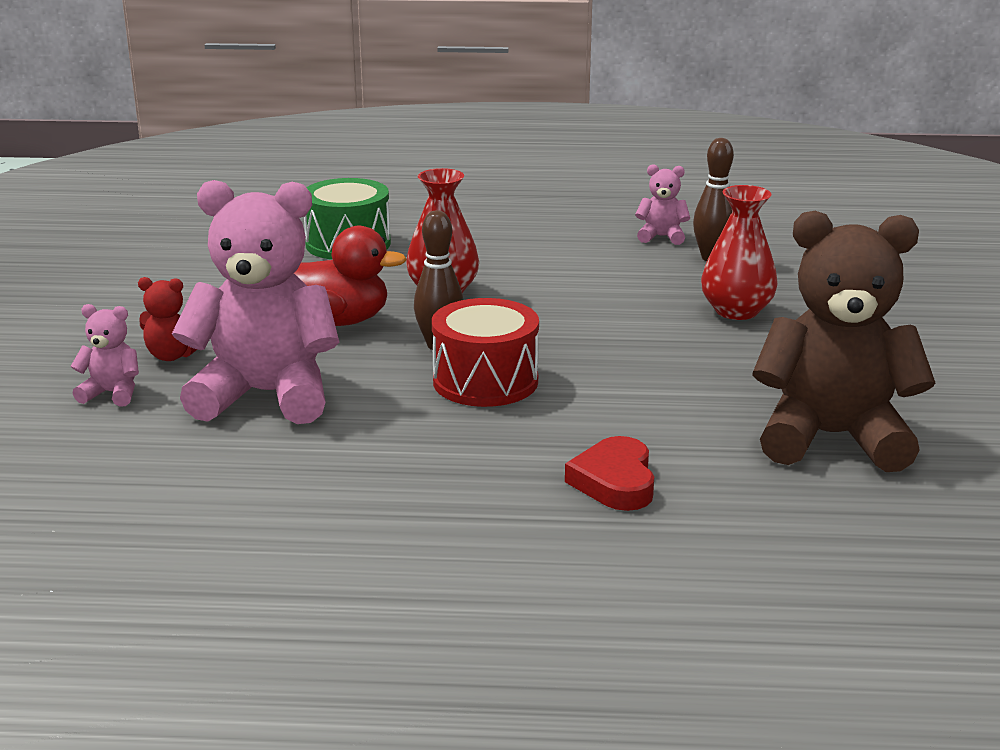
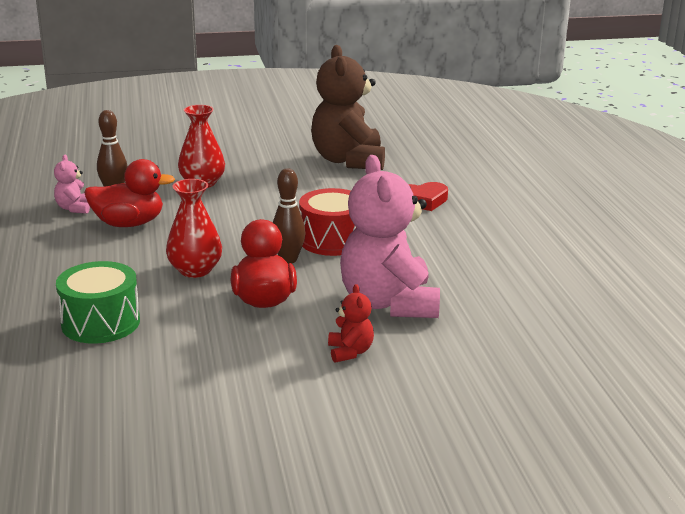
camera: 105 degrees left, 0 degrees up
(112, 393) = (421, 360): pink teddy bear -> none
(601, 263) = (129, 224): none -> red duck

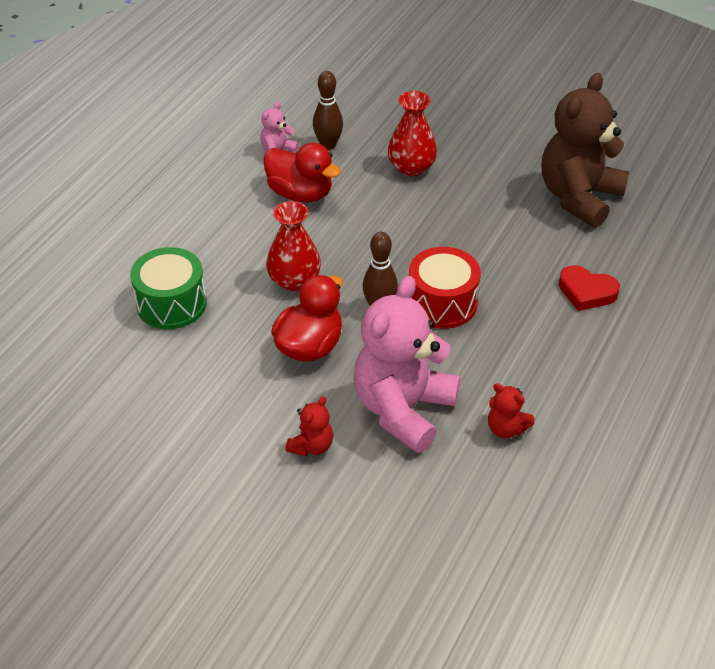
camera: 40 degrees right, 20 degrees up
(475, 283) = (506, 428): none -> red teddy bear

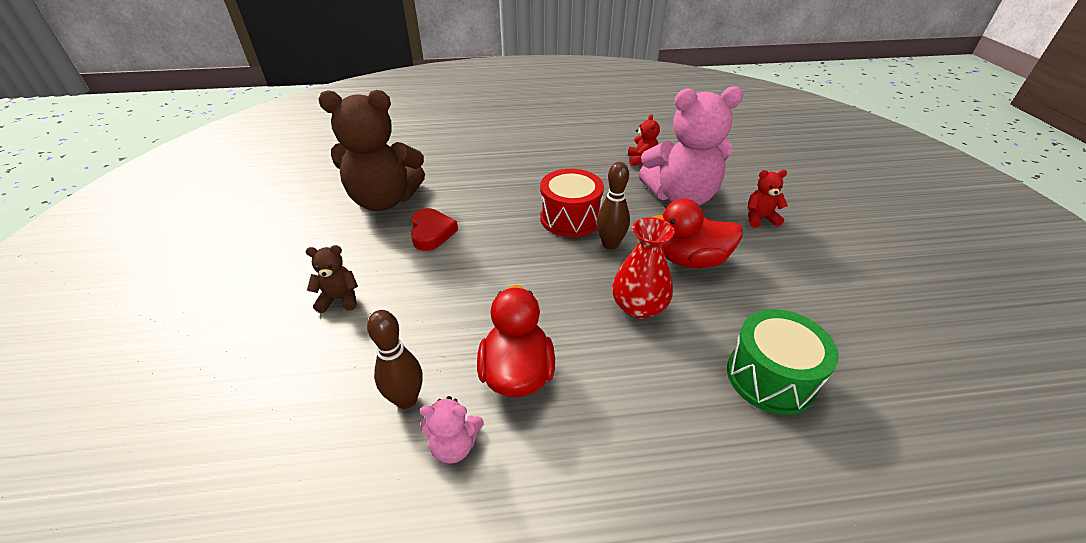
camera: 125 degrees left, 5 degrees down
(411, 167) = (405, 307): red vase -> none
(451, 141) = (339, 299): none -> brown teddy bear
(586, 292) = (493, 168): red heart -> red heart (431, 233)

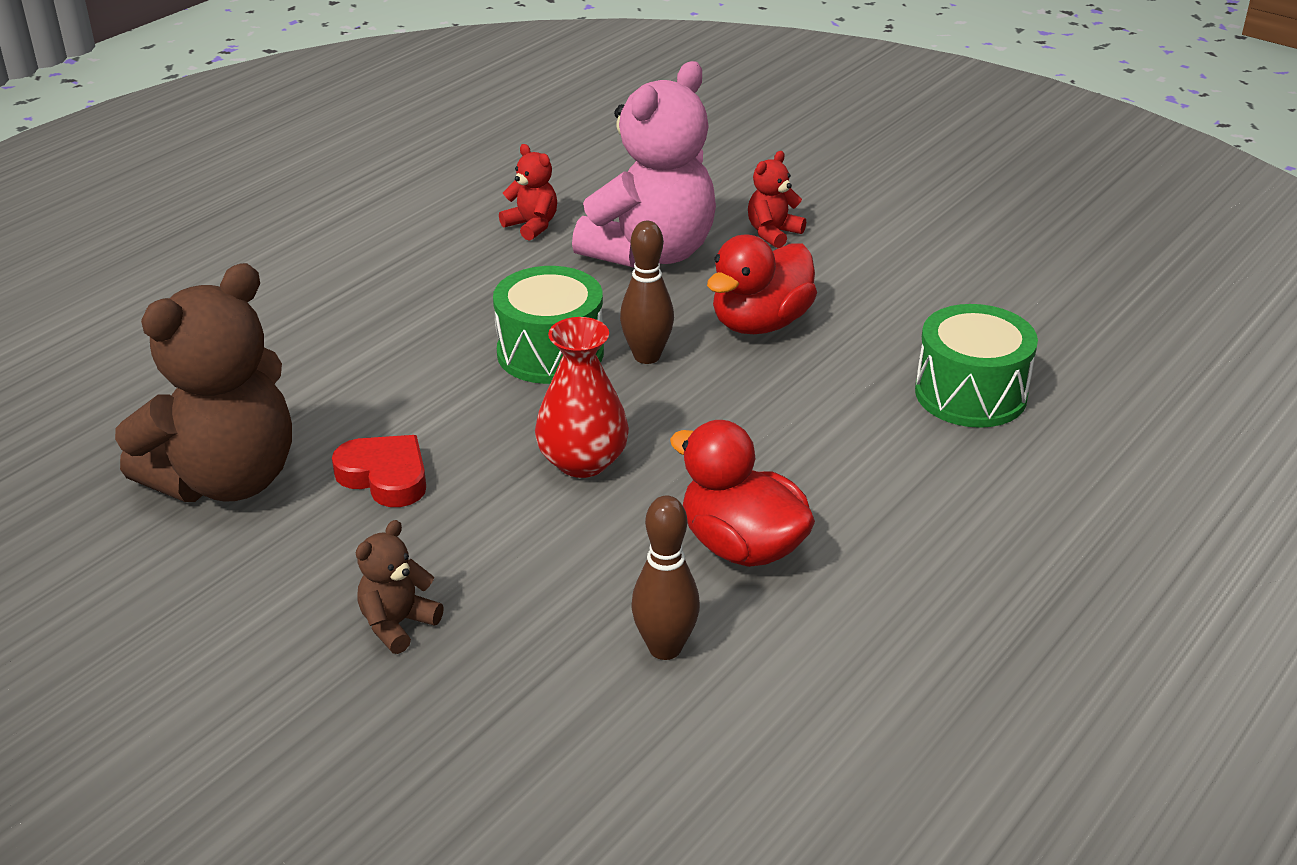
camera: 45 degrees left, 5 degrees down
(454, 445) = (777, 644): pink teddy bear -> none
(570, 218) = (550, 352): red drum -> green drum
(638, 306) = (772, 405): red vase -> red vase (582, 461)

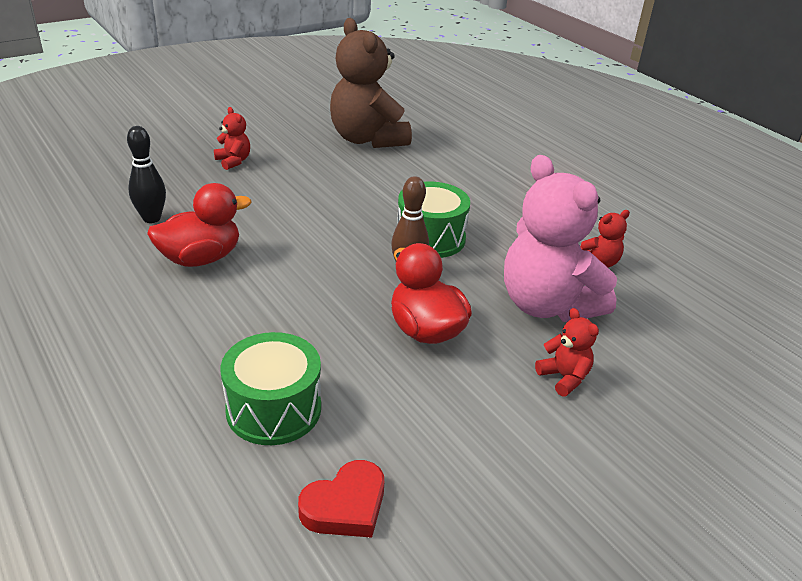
camera: 105 degrees right, 0 degrees up
(385, 476) = (342, 173): red heart -> red heart (345, 506)
(397, 624) = (233, 161): brown teddy bear -> red teddy bear
(582, 461) = (314, 227): red vase -> none
(665, 648) = (151, 218): brown bowling pin -> black bowling pin

